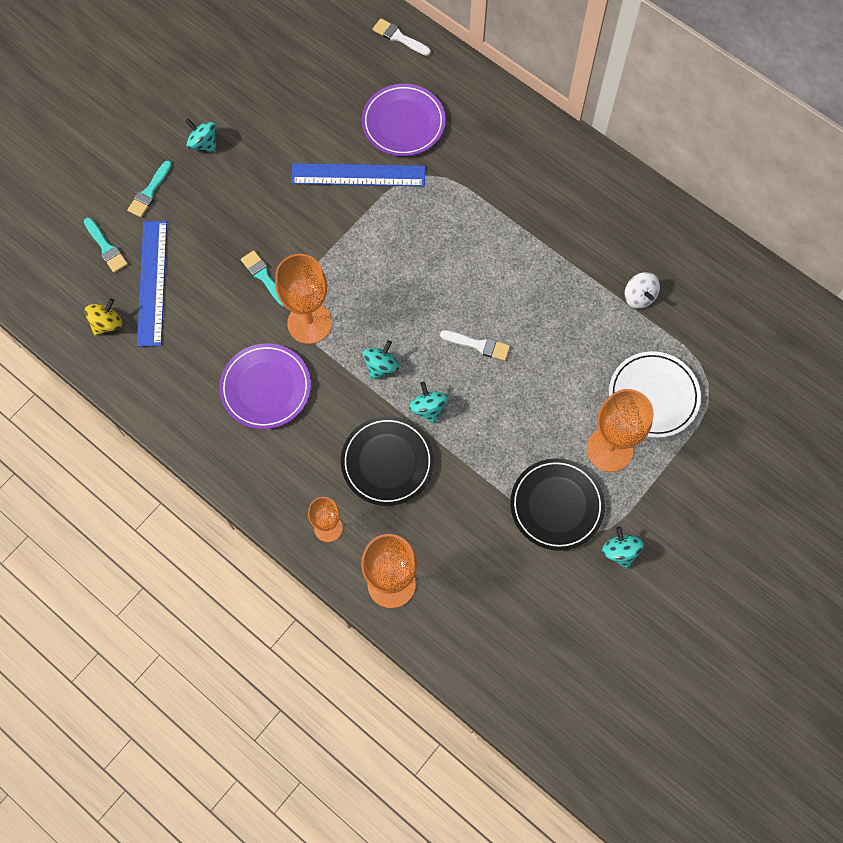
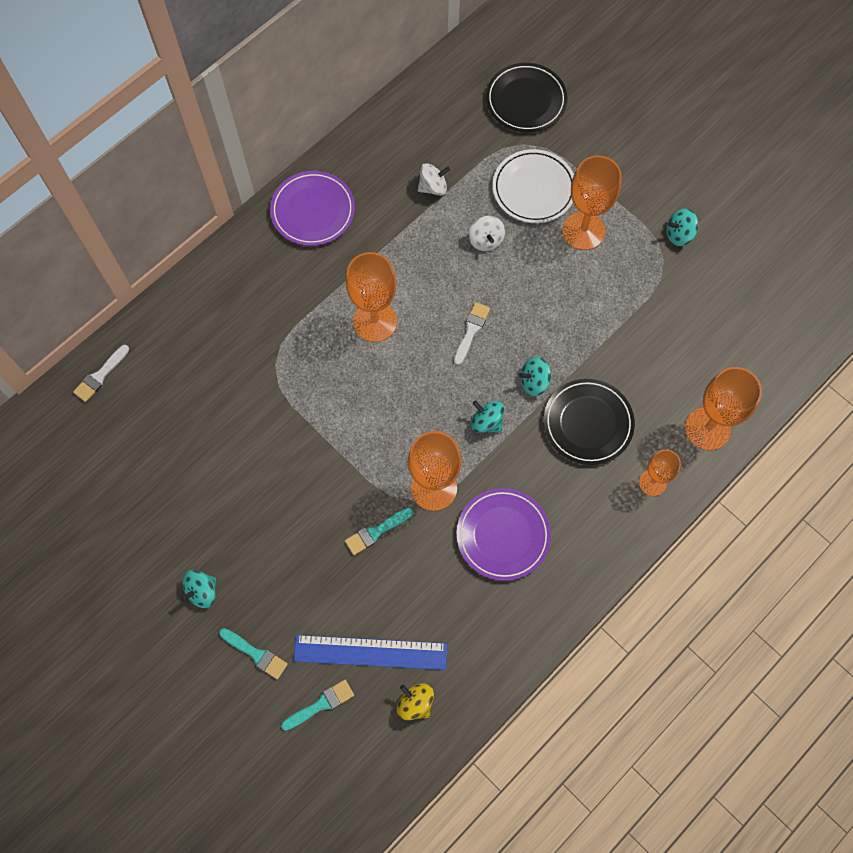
camera: 85 degrees left, 0 degrees up
(358, 175) = (266, 429): blue ruler -> none
(403, 123) = (209, 379): purple plate -> purple plate (313, 211)
(478, 256) = (375, 321): none -> orange goblet
(556, 505) = (635, 280): black plate -> black plate (526, 100)
(583, 352) = (486, 240): none -> white spinning top

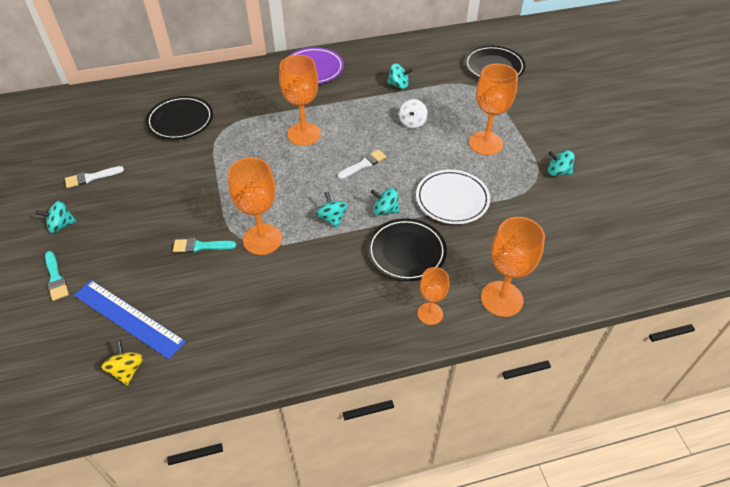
camera: 30 degrees right, 20 degrees down
(100, 375) = (120, 94): white brush -> white brush (91, 177)
(213, 378) = (180, 121): none -> black plate
(321, 704) = (64, 333): turquoise brush -> none
(433, 187) = (398, 85): white spinning top -> turquoise spinning top
(503, 535) = (286, 292): purple plate -> none
(533, 189) = (466, 110): white plate -> white plate (452, 199)

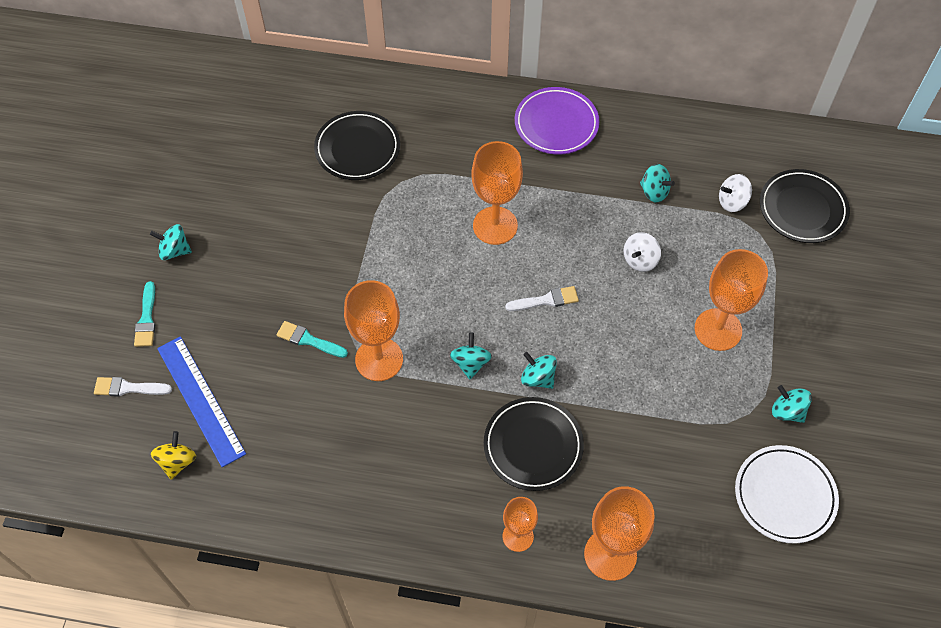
camera: 25 degrees right, 10 degrees up
(91, 177) = (227, 196): white brush -> white brush (128, 388)
(450, 76) = (732, 202): none -> white spinning top
(452, 199) = (627, 396): white plate -> white plate (784, 496)

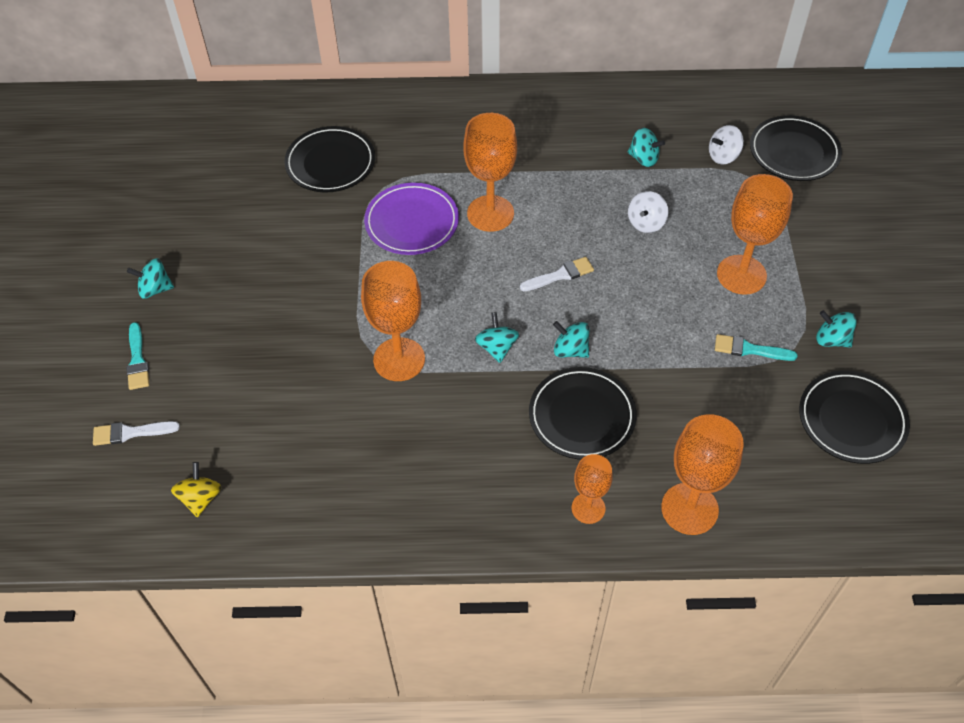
camera: 10 degrees left, 5 degrees down
(201, 400) = (214, 431): blue ruler -> none
(308, 340) = (319, 353): turquoise brush -> turquoise brush (749, 349)
(556, 124) = (529, 111): purple plate -> purple plate (412, 222)
(784, 496) = (851, 420): white plate -> black plate

